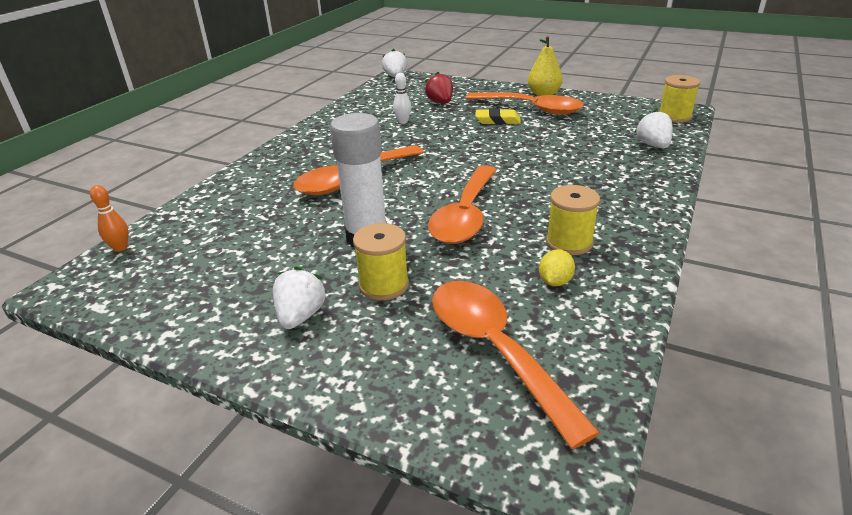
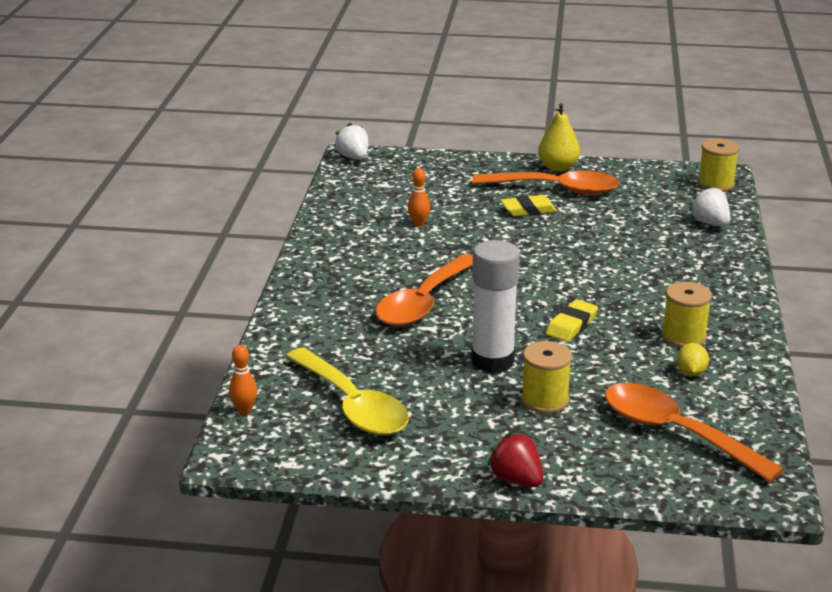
camera: 20 degrees left, 5 degrees down
(209, 259) = (352, 405): none -> yellow spoon
(301, 316) = (492, 437): white strawberry -> none
(403, 122) = (419, 224): white bowling pin -> orange bowling pin
(440, 102) = (443, 192): red strawberry -> red strawberry (516, 479)
(465, 215) = (571, 325): orange spoon -> yellow eraser

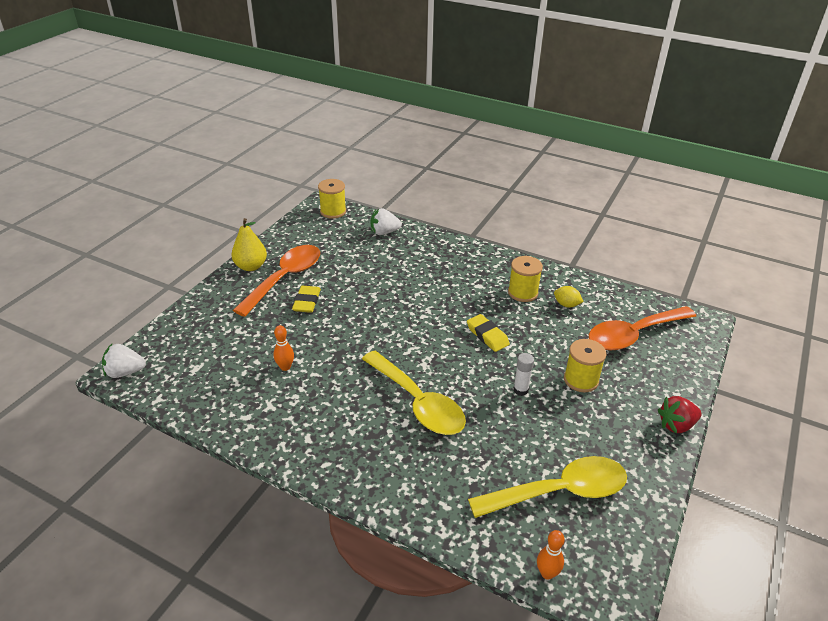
camera: 70 degrees left, 10 degrees up
(423, 303) = (418, 403): orange spoon -> yellow spoon
(492, 361) = (520, 390): white glue stick -> white glue stick, size x0.46

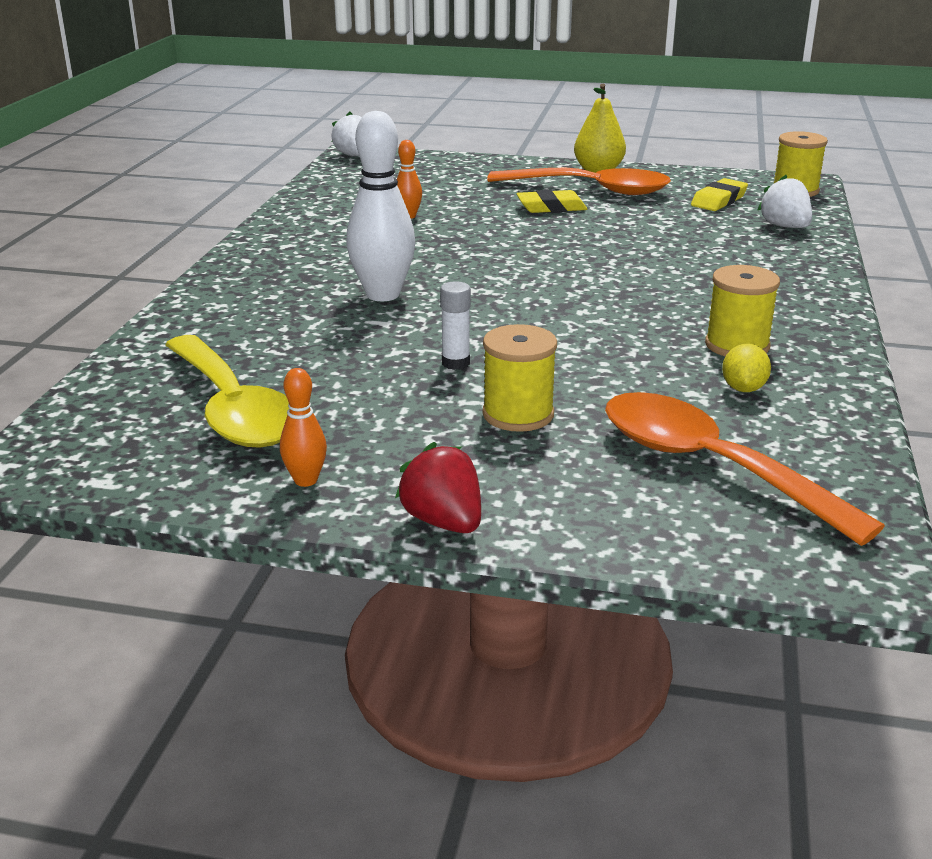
camera: 75 degrees right, 10 degrees down
(418, 403) = (383, 294): yellow spoon -> white bowling pin
(487, 335) = (579, 326): yellow eraser -> yellow eraser (719, 200)
(547, 573) = (74, 408): orange bowling pin -> orange bowling pin (306, 480)

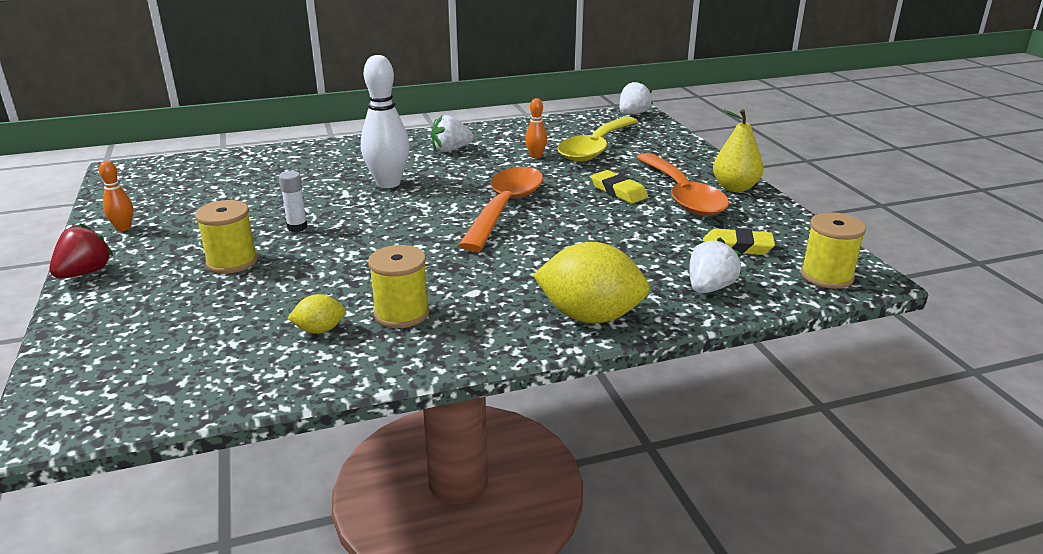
camera: 60 degrees right, 0 degrees up
(233, 409) = (200, 191): yellow spoon -> yellow spoon (595, 148)
(323, 247) = (451, 150): none -> white strawberry
(710, 466) = (183, 339): orange spoon -> orange spoon (505, 207)
(802, 275) = (590, 316): none -> yellow lemon

